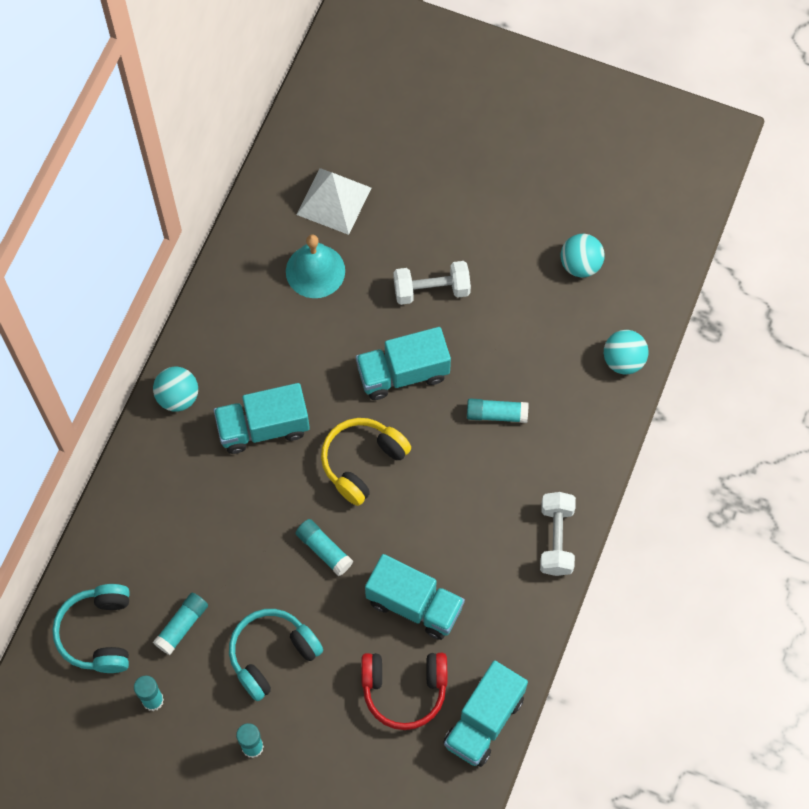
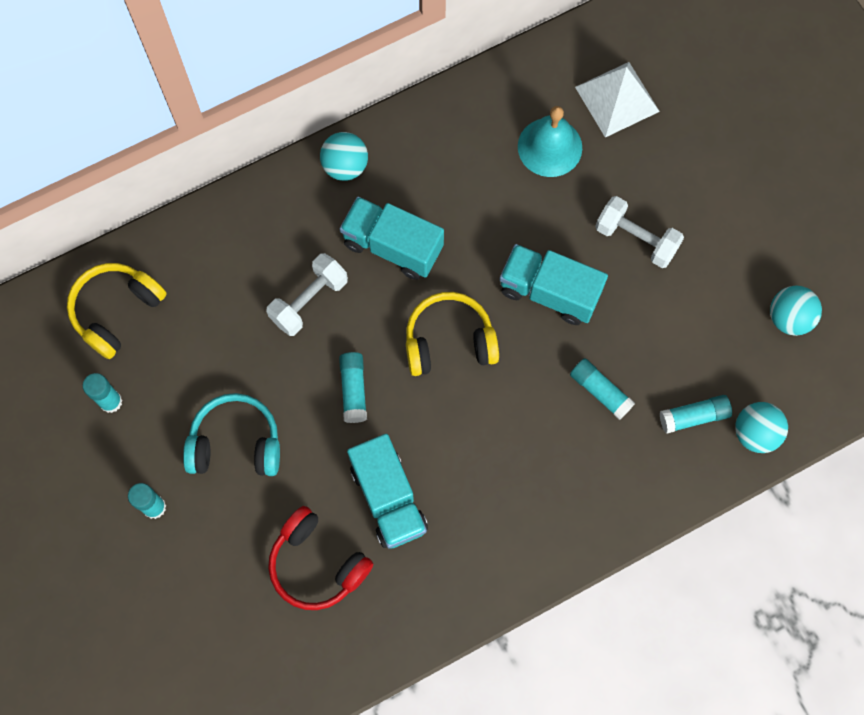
camera: 40 degrees right, 5 degrees up
(98, 633) = (116, 311): turquoise headphones -> yellow headphones
(182, 626) = (185, 359): turquoise glue stick -> turquoise glue stick (693, 416)
(484, 721) = (360, 648): turquoise truck -> none
(556, 539) = (558, 542): white dumbbell -> white dumbbell (309, 301)

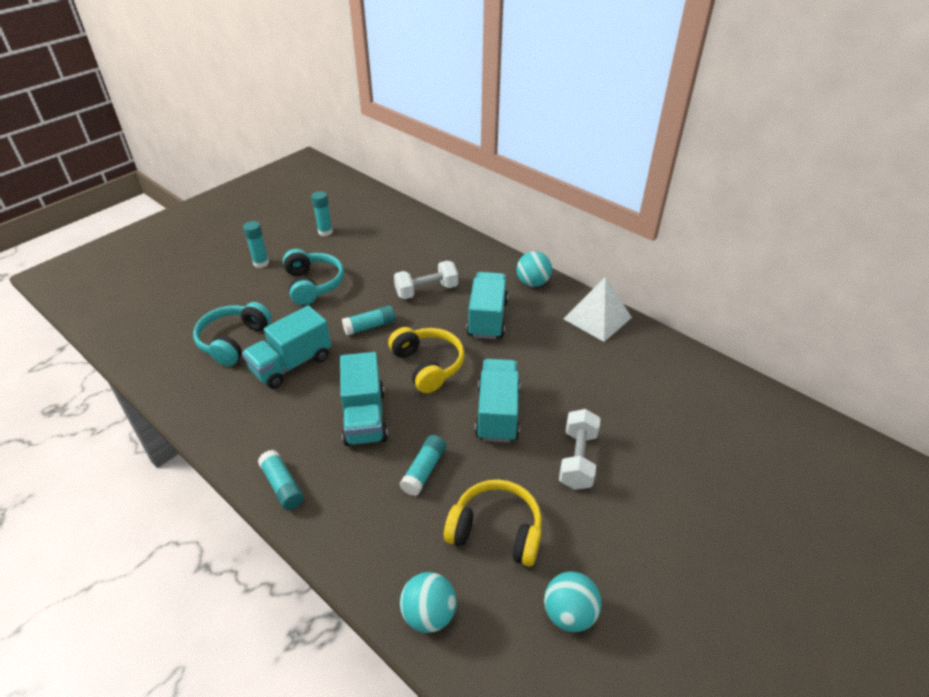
camera: 70 degrees right, 30 degrees down
(116, 311) = (383, 220): yellow headphones -> yellow headphones (496, 531)
(309, 301) = (426, 291): white dumbbell -> white dumbbell turned 45 degrees counterclockwise
(317, 564) = (234, 341): red headphones -> turquoise headphones
(505, 433) = (364, 417): none -> turquoise truck
(550, 147) = (621, 382): turquoise bell -> none
(617, 99) = (695, 413): white pyramid -> white pyramid (597, 318)
(693, 416) = (426, 551): turquoise glue stick -> turquoise glue stick (282, 486)

